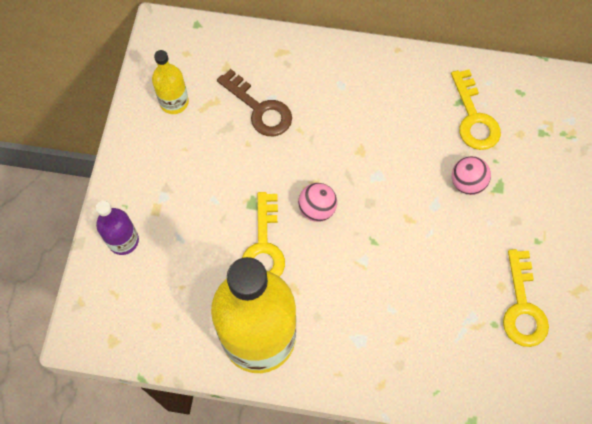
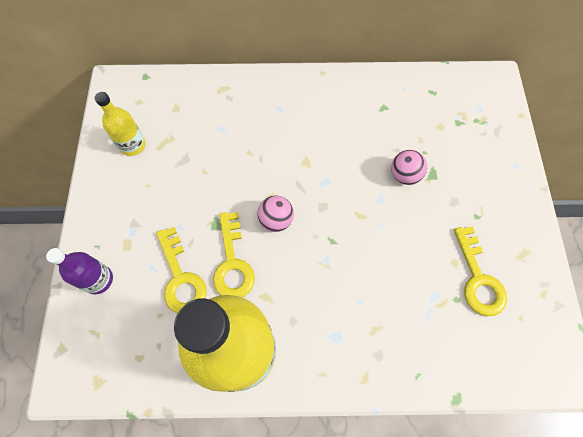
camera: 10 degrees left, 0 degrees up
(259, 109) = (210, 139): brown key -> none
(474, 118) = (398, 119): yellow key -> yellow key (180, 278)

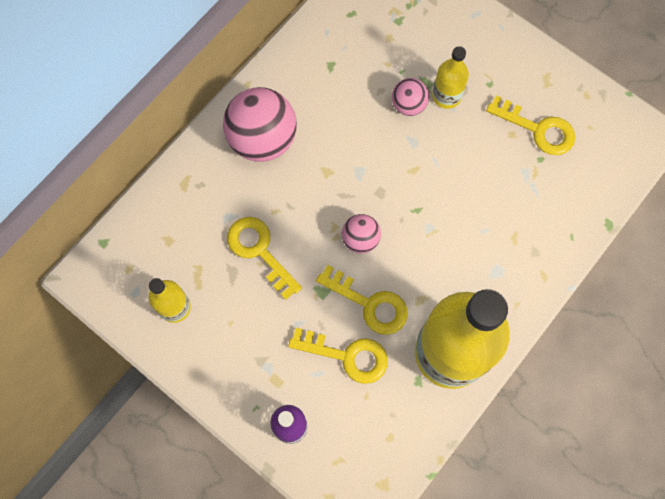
camera: 50 degrees left, 5 degrees up
(213, 164) = (260, 251): none -> yellow key
(292, 108) = (262, 139): none -> pink ball
(437, 194) = (446, 96): none -> yellow bottle

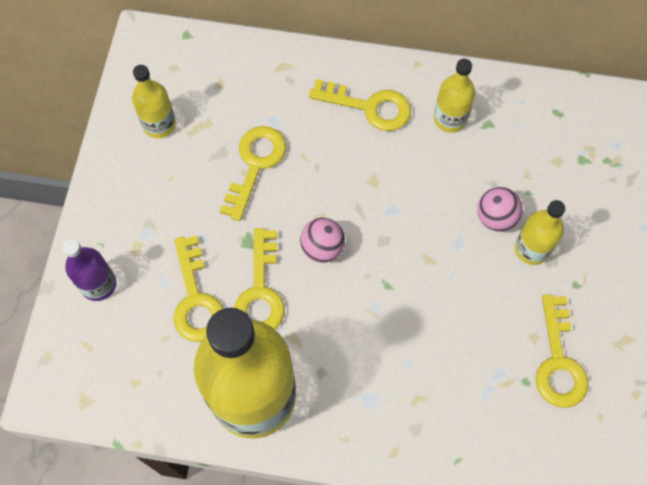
camera: 60 degrees right, 5 degrees down
(262, 139) = (369, 107): pink ball -> yellow key
(309, 88) = (450, 119): none -> yellow bottle

